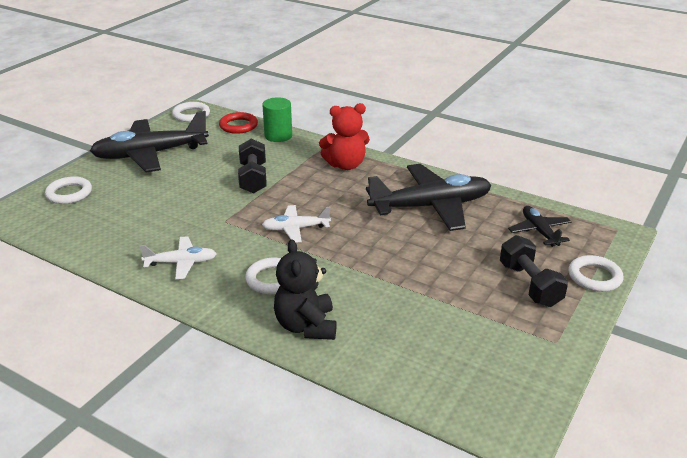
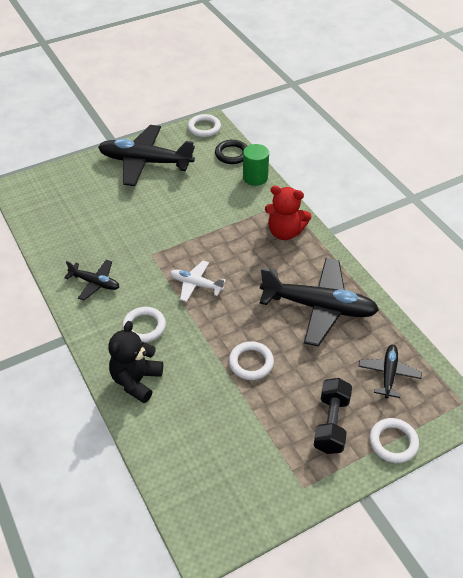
camera: 30 degrees right, 15 degrees up
(69, 193) = (65, 182): white ring -> white ring (251, 363)
(181, 263) = (95, 283): white plane -> black plane
(238, 126) = (232, 154): red ring -> black ring
(253, 178) = (202, 218): black dumbbell -> none

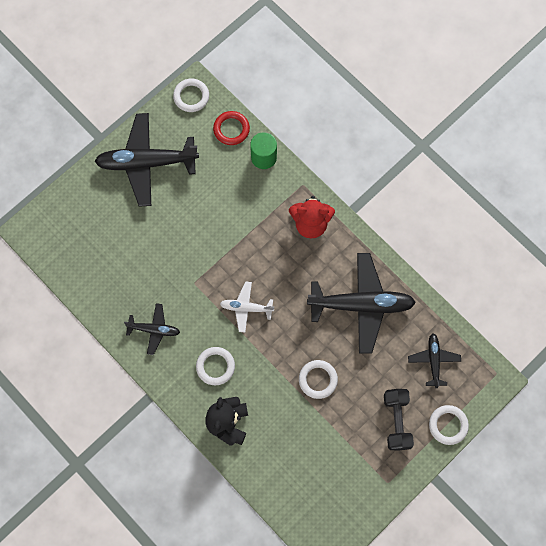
camera: 15 degrees left, 25 degrees up
(232, 154) = (231, 129): black ring -> red ring

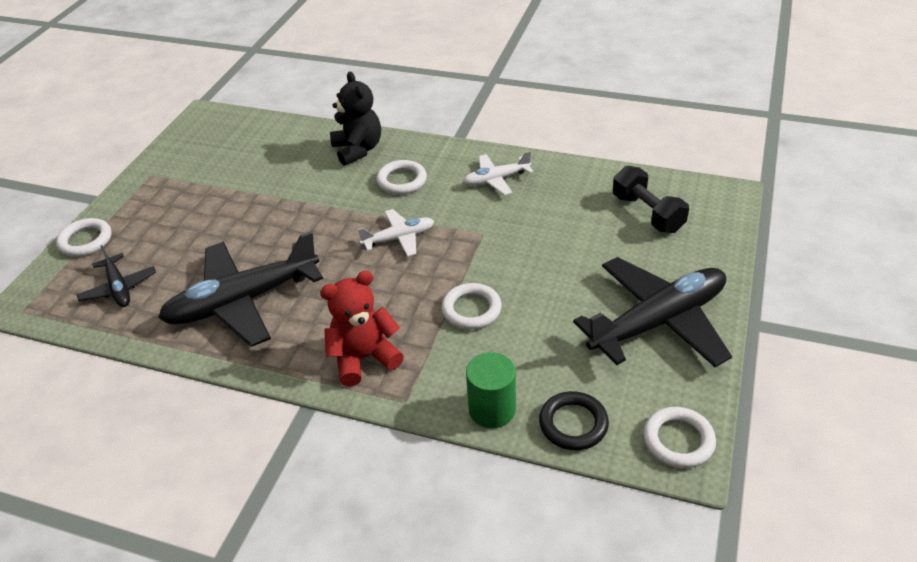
camera: 155 degrees right, 30 degrees down
(154, 330) = (496, 179): black plane -> white plane
(231, 129) = (573, 424): red ring -> black ring
(318, 379) = (270, 216): white ring -> white ring (471, 309)
(396, 421) = (155, 220): black dumbbell -> black dumbbell (647, 213)

